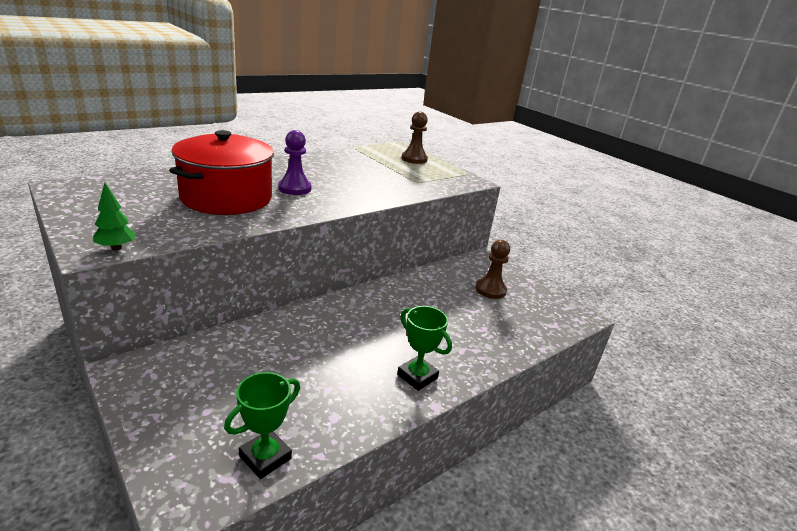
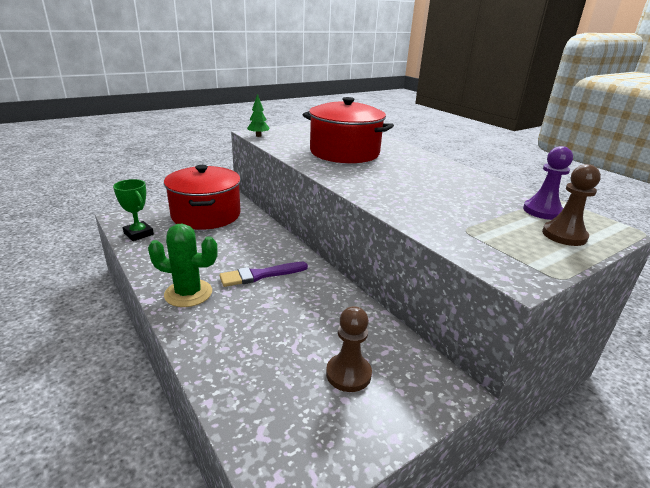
camera: 95 degrees right, 0 degrees up
(205, 386) = (206, 215): none -> red pot
(294, 188) = (382, 171): purple pawn -> purple pawn (542, 211)
(375, 328) = (260, 275): none -> purple brush
(417, 376) = (188, 293): green trophy -> green cactus

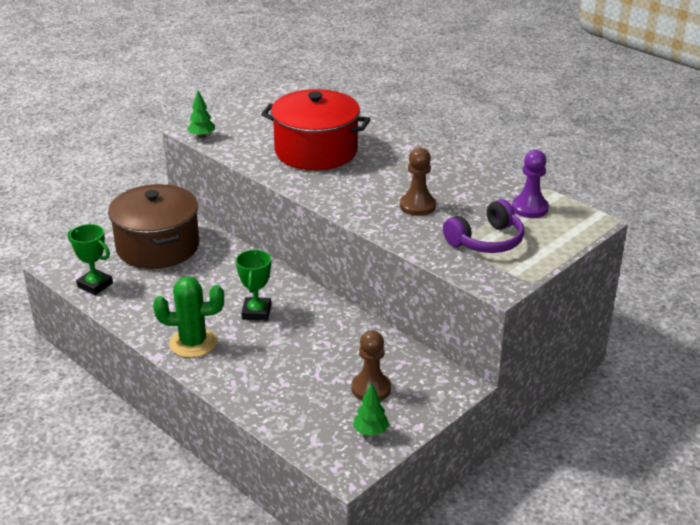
camera: 10 degrees left, 5 degrees up
(206, 215) = (158, 247): red pot -> brown pot
(260, 275) = (256, 312): purple brush -> green trophy
(334, 434) = (371, 432): none -> green tree
(499, 232) = (486, 241): none -> purple headphones
(564, 235) = (544, 235): brown pawn -> brown pawn (417, 206)

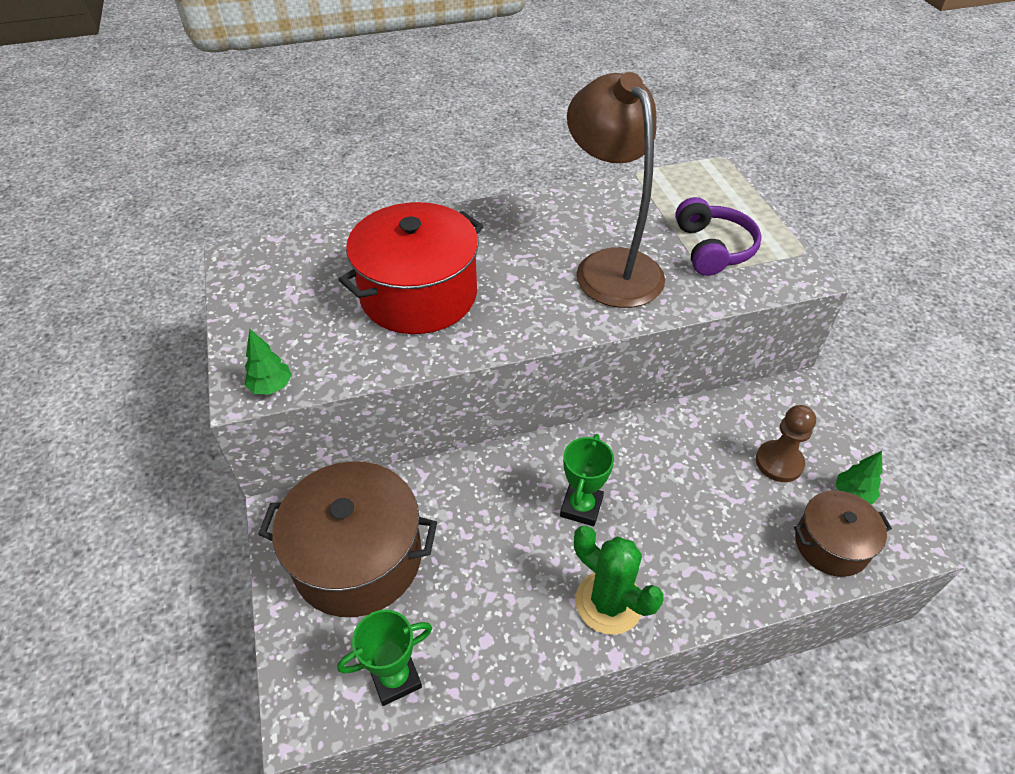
camera: 60 degrees left, 15 degrees up
(193, 343) = (609, 602): green cactus -> green cactus turned 75 degrees counterclockwise
(256, 312) = (581, 507): green trophy -> green trophy turned 75 degrees clockwise
(313, 429) = (831, 544): none -> brown pot
(417, 206) = (610, 266): brown pawn -> brown lamp
(529, 208) = (668, 196): purple pawn -> none

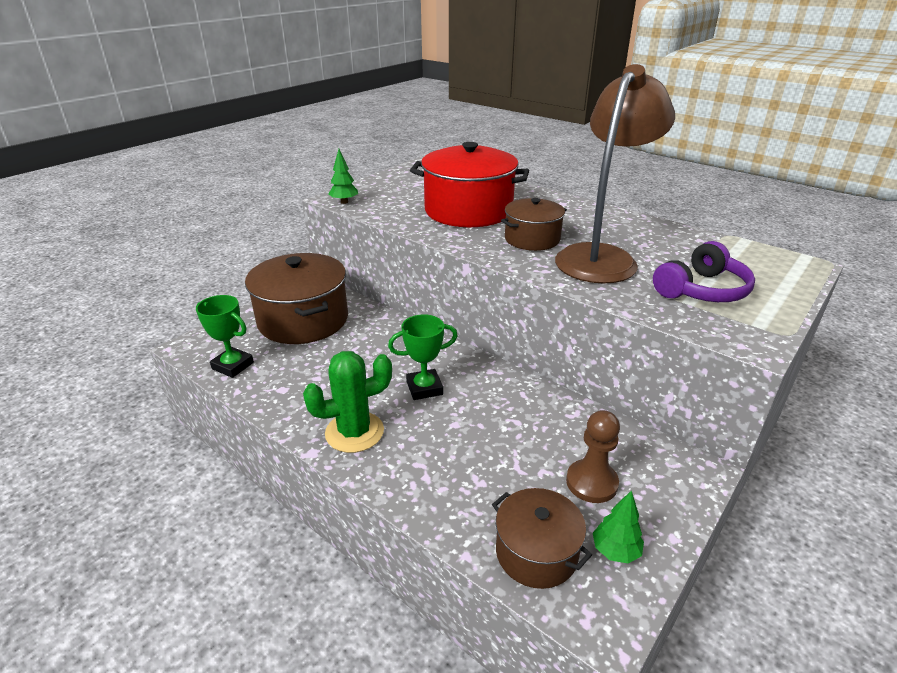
camera: 55 degrees right, 15 degrees down
(533, 287) = (532, 239): none -> brown pot
(609, 602) = (354, 432): green cactus -> green cactus turned 60 degrees clockwise

